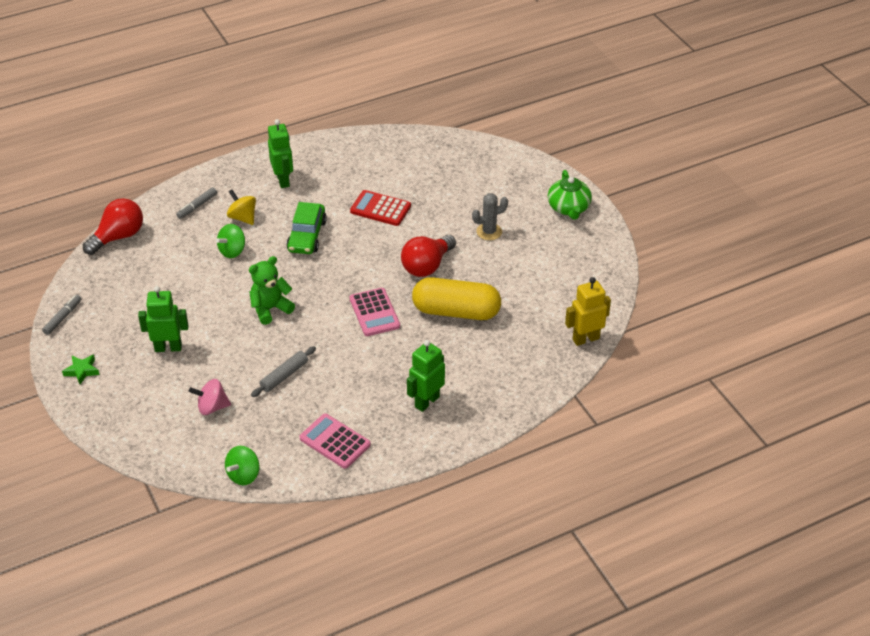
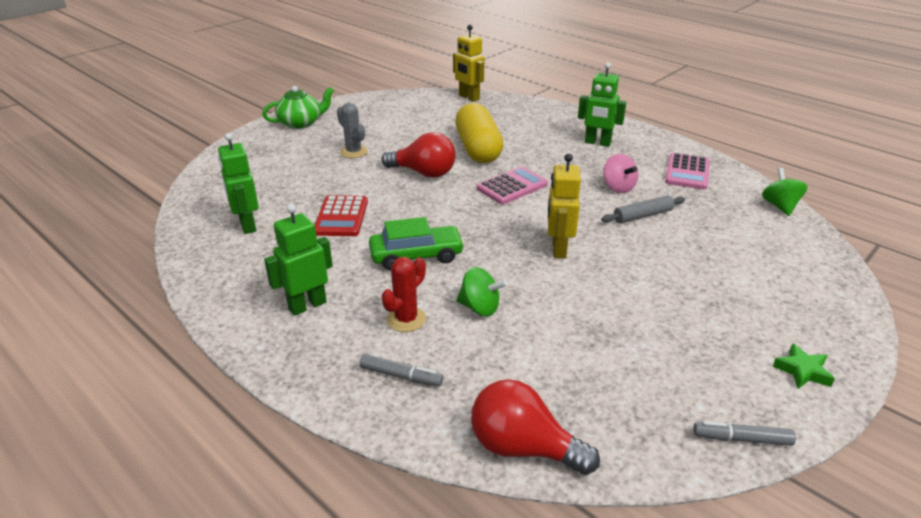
camera: 110 degrees left, 10 degrees down
(168, 348) = (687, 306): green robot -> green robot (247, 225)
(212, 407) = (730, 247): pink spinning top -> pink spinning top (618, 187)
(243, 217) = (406, 319): yellow spinning top -> red cactus
(243, 475) = (779, 206): green spinning top -> green spinning top turned 105 degrees counterclockwise
(270, 309) = (558, 249): green teddy bear -> yellow robot
(284, 376) = (643, 215): grey rolling pin -> grey rolling pin turned 45 degrees counterclockwise

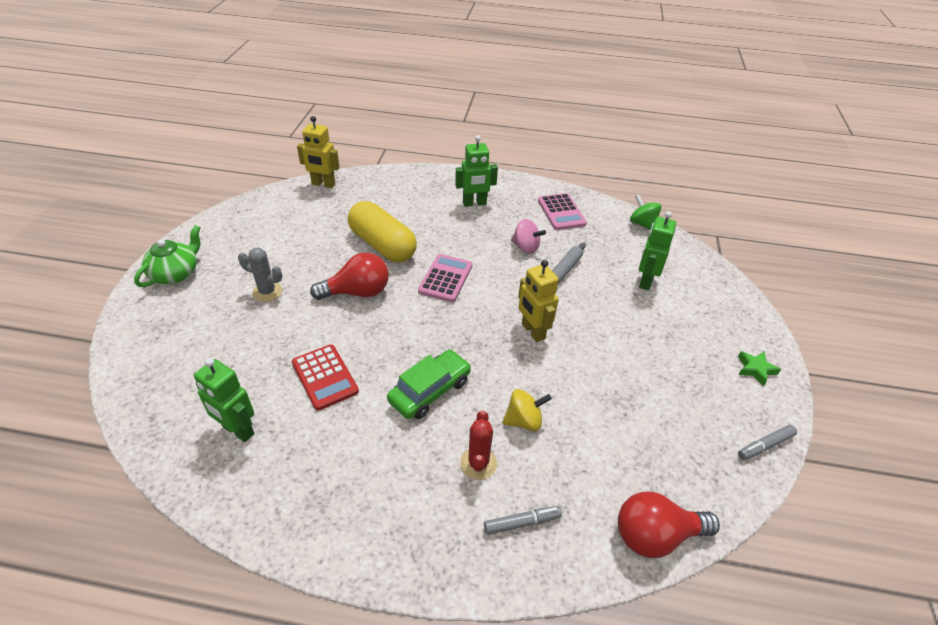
camera: 35 degrees left, 10 degrees up
(307, 305) = (382, 494): green robot -> green robot (645, 281)
(480, 308) = (524, 421): green spinning top -> yellow spinning top

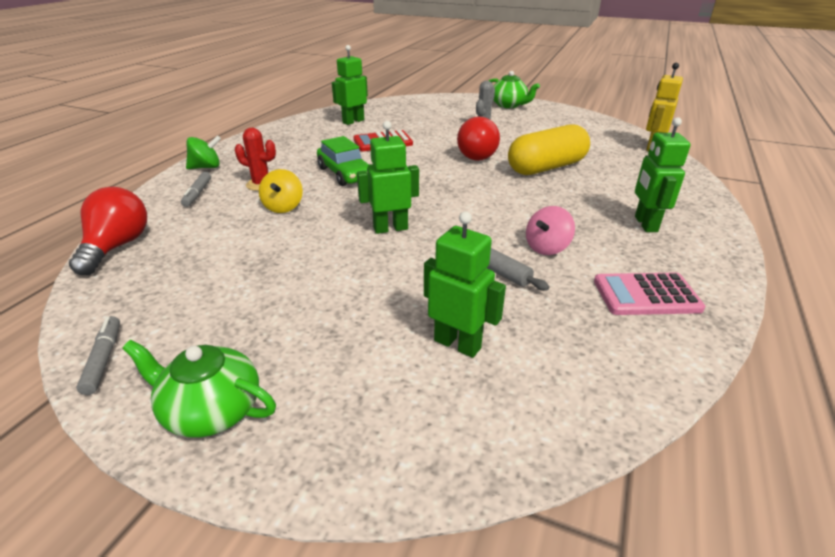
camera: 105 degrees right, 10 degrees down
(445, 278) = (489, 192): pink calculator -> none
(532, 331) = (390, 228): yellow robot -> green robot
(642, 224) = (634, 393): green spinning top -> green spinning top (206, 167)
(755, 369) = (211, 410): green star -> green teapot

